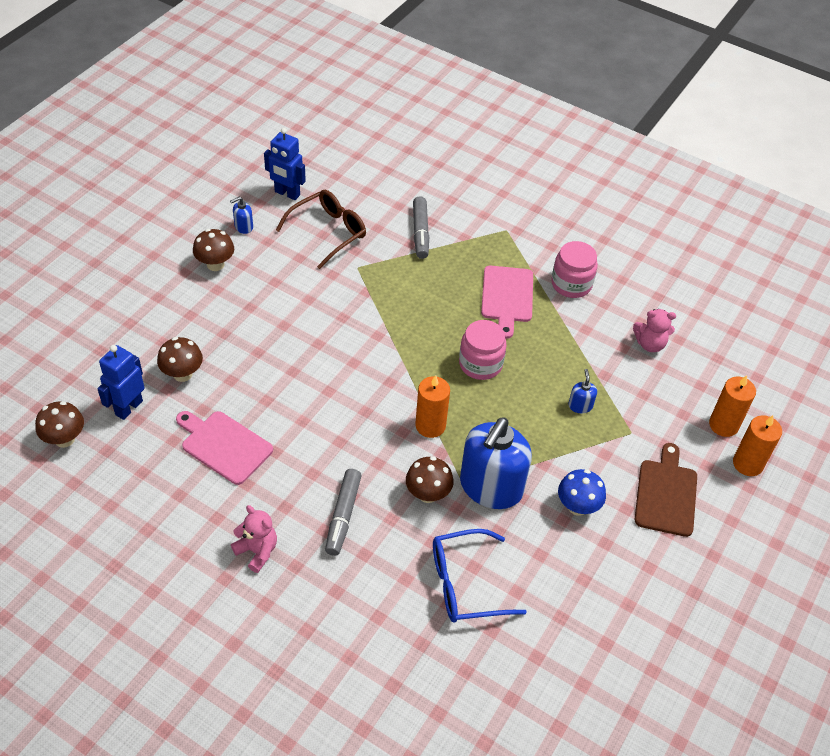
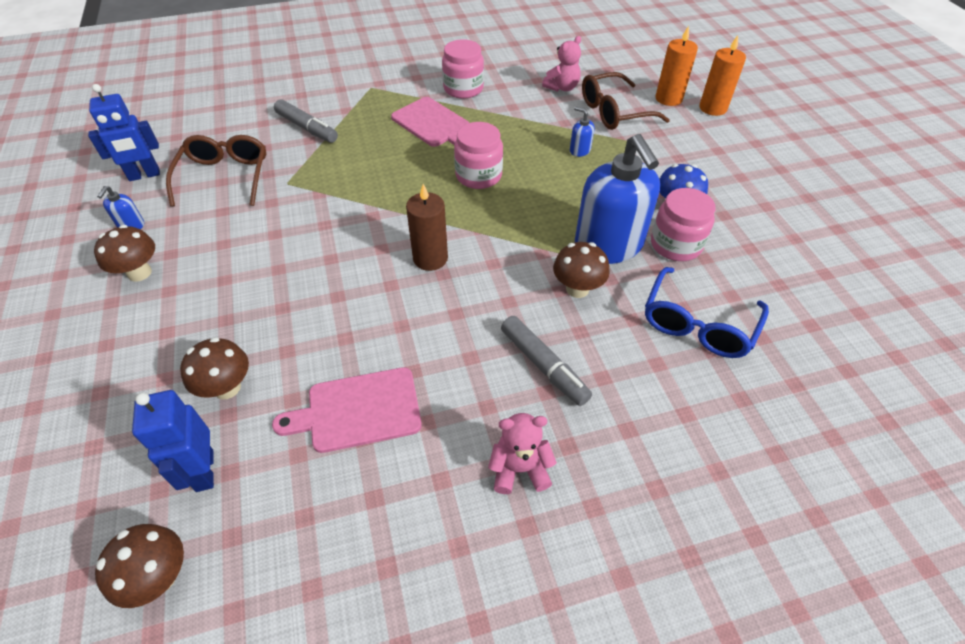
camera: 45 degrees left, 0 degrees up
(371, 394) = (430, 258): none -> brown candle
(430, 425) = (506, 242): orange candle -> none
(535, 528) = (675, 244): none -> pink jar
(658, 398) = (614, 112): none -> brown glasses
(666, 494) = (705, 158): brown cutting board -> none

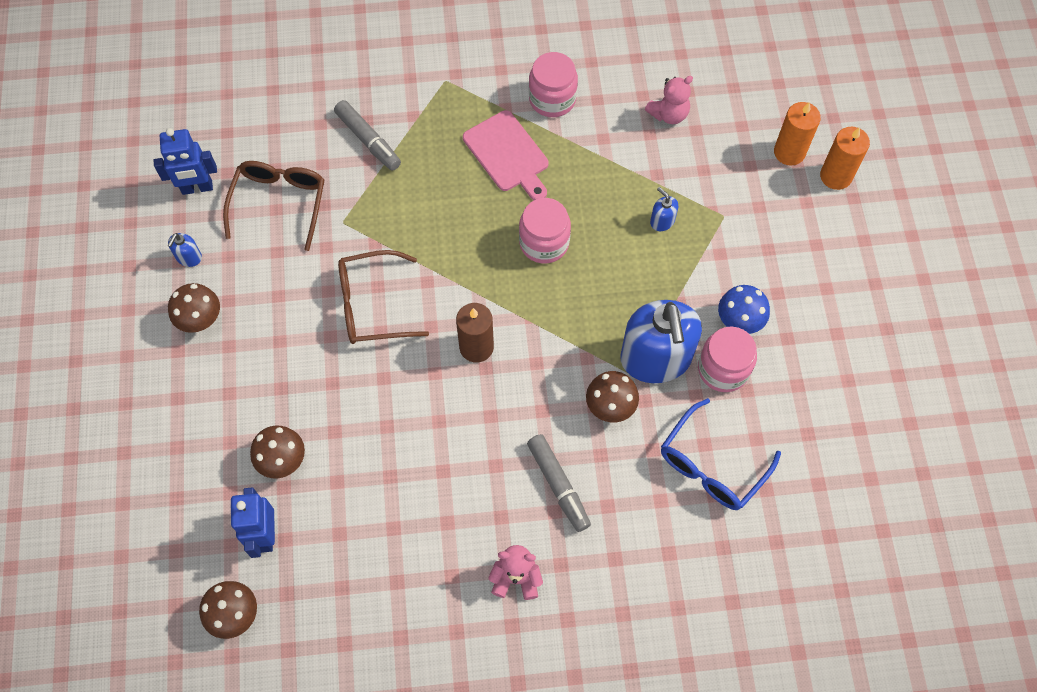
camera: 10 degrees right, 15 degrees up
(358, 410) = (392, 502): pink cutting board -> none
(614, 112) = (719, 165): brown glasses -> brown glasses (373, 305)

